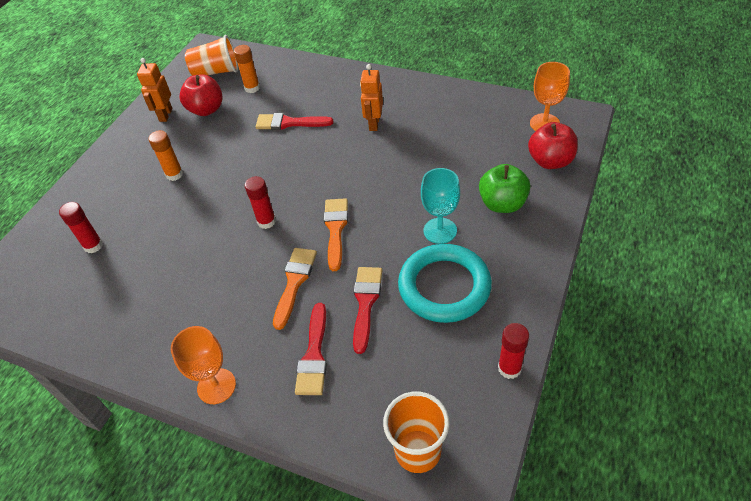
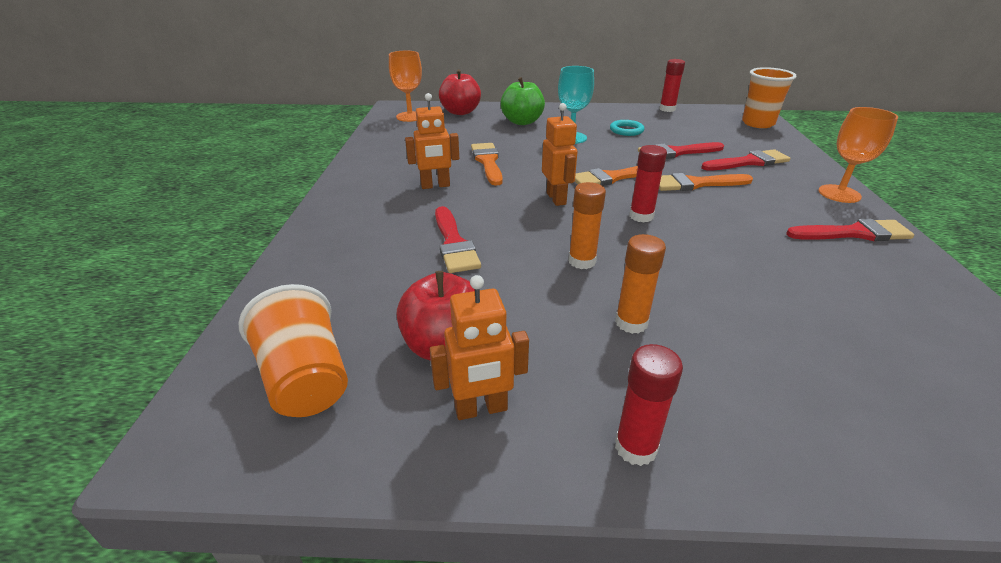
camera: 115 degrees left, 15 degrees down
(93, 246) = (847, 356): red glue stick -> red glue stick (635, 447)
(164, 342) = (854, 233): none -> red brush
(252, 88) = (366, 306): orange glue stick -> orange glue stick (582, 261)
(318, 183) = (556, 198): none -> orange robot
(405, 158) = (487, 162): none -> orange brush
(444, 286) = (626, 130): turquoise ring -> turquoise ring, size x0.45

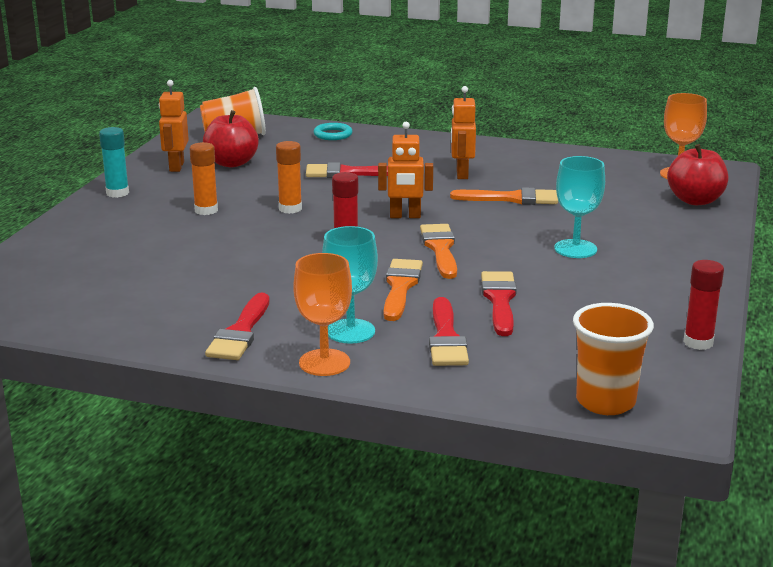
camera: 105 degrees right, 10 degrees down
(522, 122) = (647, 230): green apple -> none
(626, 130) = (595, 287): turquoise ring -> turquoise ring (333, 134)
(635, 447) = (117, 193): red glue stick -> turquoise glue stick
(785, 191) = (350, 331): none -> turquoise goblet

